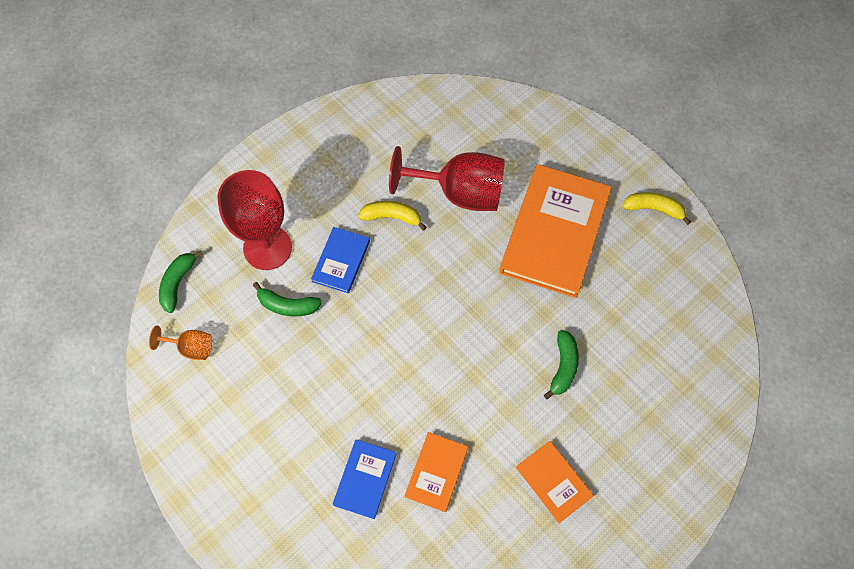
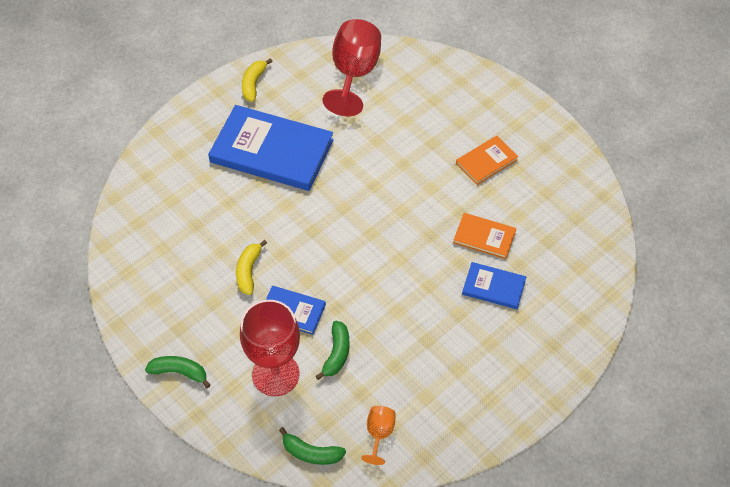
camera: 90 degrees left, 10 degrees down
(459, 193) = (227, 218): red goblet -> red goblet (354, 74)
(554, 232) = (271, 151): orange book -> blue book
(563, 367) = (393, 151): green banana -> green banana (179, 372)

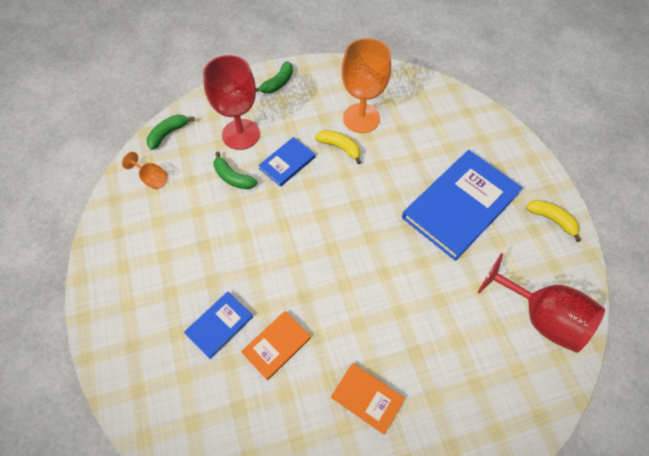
camera: 115 degrees right, 5 degrees up
(198, 266) = (361, 118): none -> orange goblet
(486, 161) = (367, 398): orange book -> orange book turned 45 degrees counterclockwise

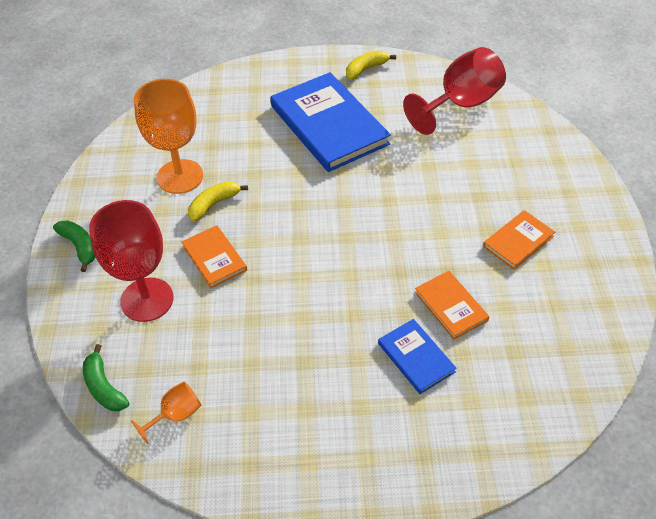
camera: 75 degrees left, 10 degrees down
(233, 177) = (213, 317): green banana -> none
(287, 163) = (214, 258): blue book -> orange book

